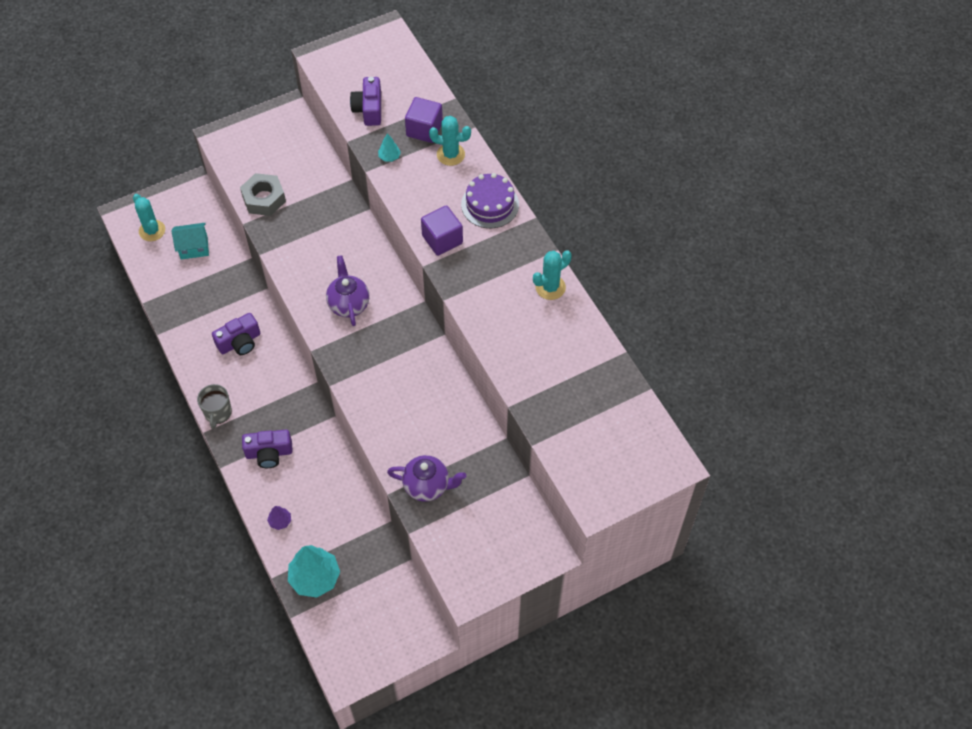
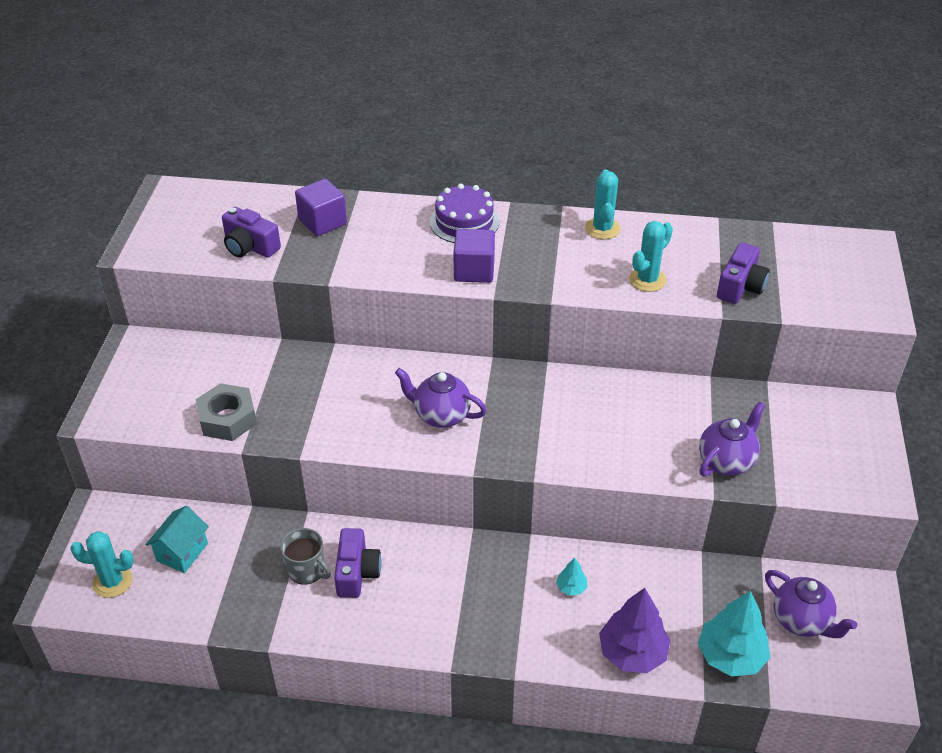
camera: 55 degrees left, 15 degrees down
(218, 413) = (436, 642): grey mug -> grey mug (307, 570)
(269, 453) = (532, 618): purple camera -> purple camera (740, 286)
(280, 521) = (632, 653): purple tree -> purple tree, size x2.14
(372, 607) = (801, 621): none -> purple teapot
(389, 157) = (329, 260): turquoise tree -> turquoise tree (571, 587)
(450, 154) = (374, 219): turquoise cactus -> turquoise cactus (647, 280)

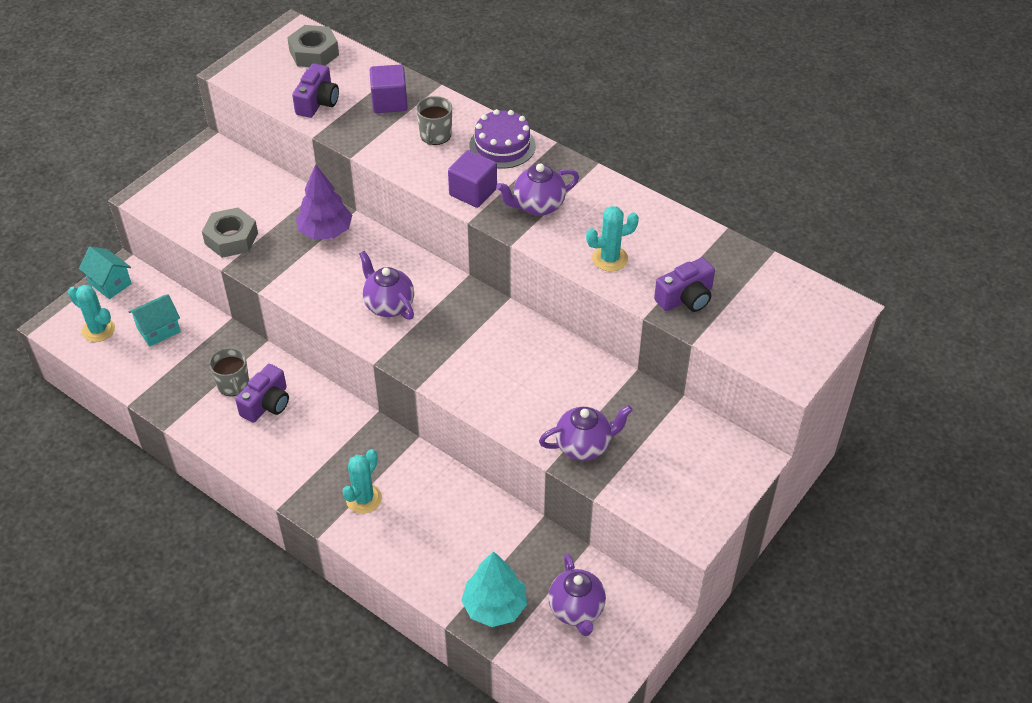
camera: 30 degrees right, 5 degrees up
(89, 529) = (110, 283): none -> turquoise house
(207, 205) = (314, 53): none -> grey nut
(250, 246) = (317, 102): purple camera -> purple camera turned 135 degrees counterclockwise
(393, 235) = (435, 135): none -> grey mug
(544, 260) = (538, 206): none -> purple teapot
(571, 587) = (415, 493): turquoise tree -> none
(602, 228) = (613, 197): turquoise cactus -> turquoise cactus (363, 499)
(632, 653) = (420, 565): purple tree -> purple tree (325, 231)

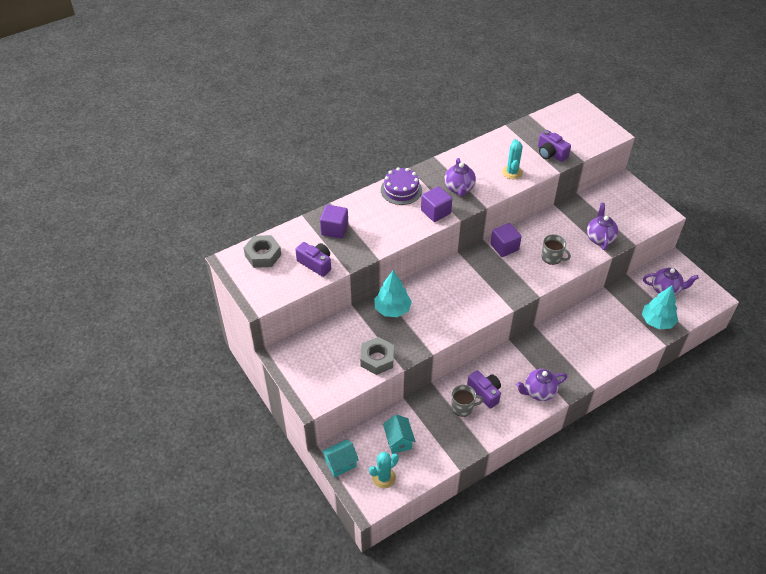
camera: 70 degrees left, 0 degrees up
(325, 231) = (392, 309): purple tree -> turquoise tree
(363, 499) = (572, 361): turquoise cactus -> none
(388, 305) = (469, 293): purple teapot -> purple teapot (539, 392)
(435, 135) = (377, 216): grey mug -> grey mug (552, 257)
(504, 326) = (504, 247): none -> purple cube
(686, 298) = (551, 153): purple camera -> purple camera turned 150 degrees clockwise

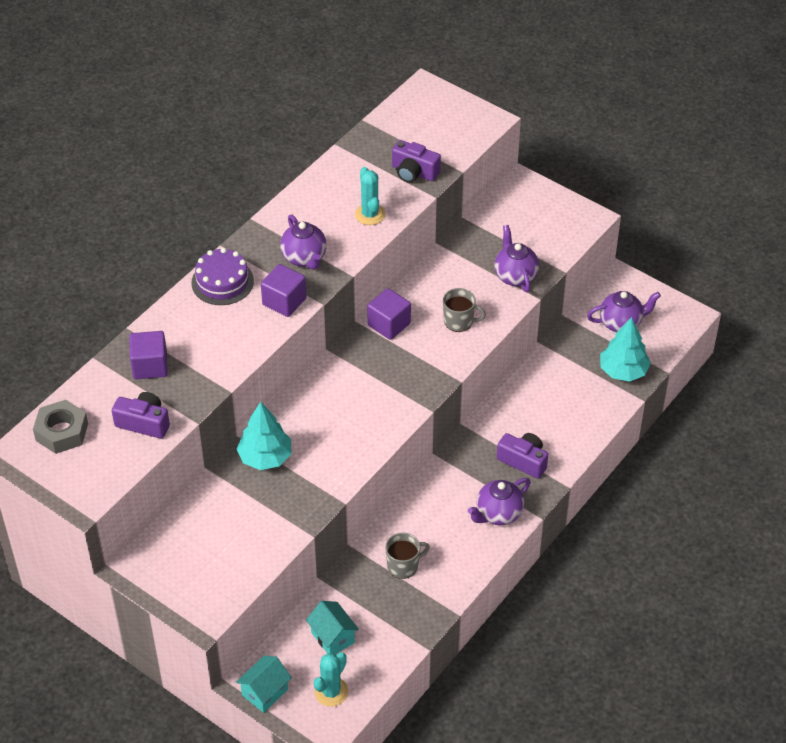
camera: 20 degrees left, 0 degrees up
(377, 359) = (271, 533): grey nut -> none
(485, 393) = (426, 537): purple camera -> purple camera (523, 461)

